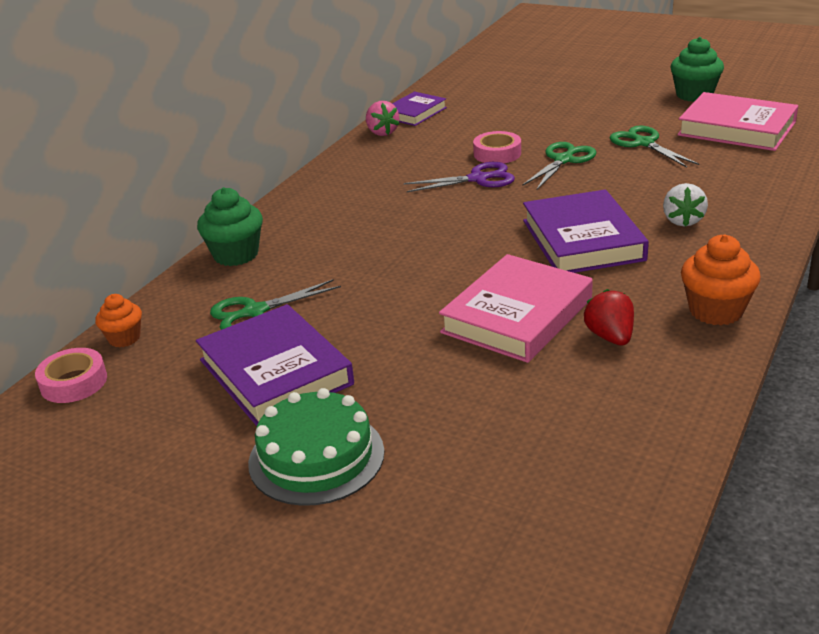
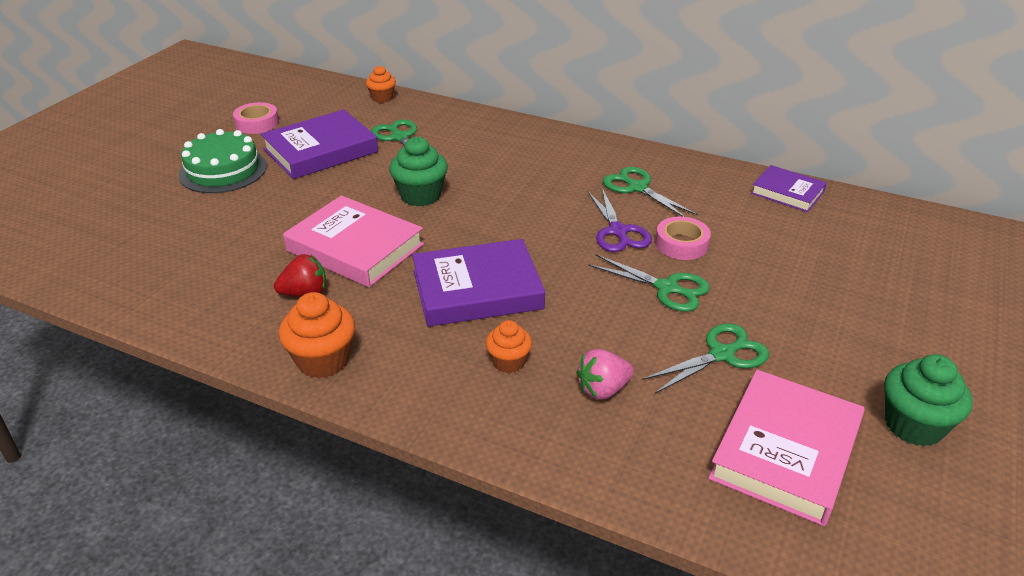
camera: 85 degrees right, 5 degrees up
(74, 382) = (339, 90): pink tape -> pink tape (257, 123)
(236, 254) = (485, 123): green cupcake -> green cupcake (420, 195)
(382, 132) = (730, 175): pink strawberry -> pink strawberry (603, 390)
(400, 171) = (637, 188): none -> green scissors
(683, 221) = (508, 362): white strawberry -> orange cupcake

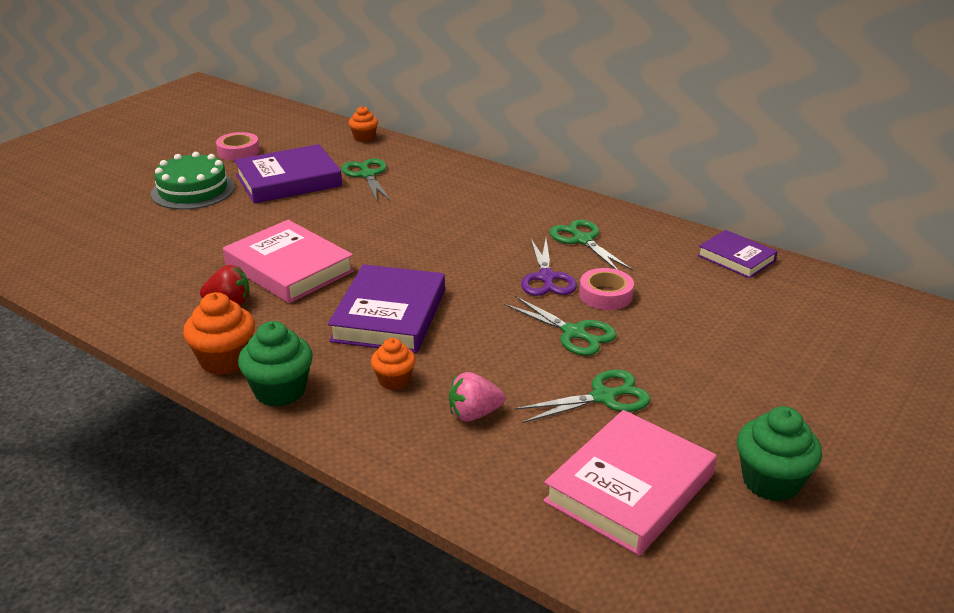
camera: 10 degrees right, 5 degrees down
(420, 195) = (367, 228): green cupcake -> green cupcake (280, 391)
(477, 289) = (389, 315): purple book -> purple book turned 75 degrees counterclockwise

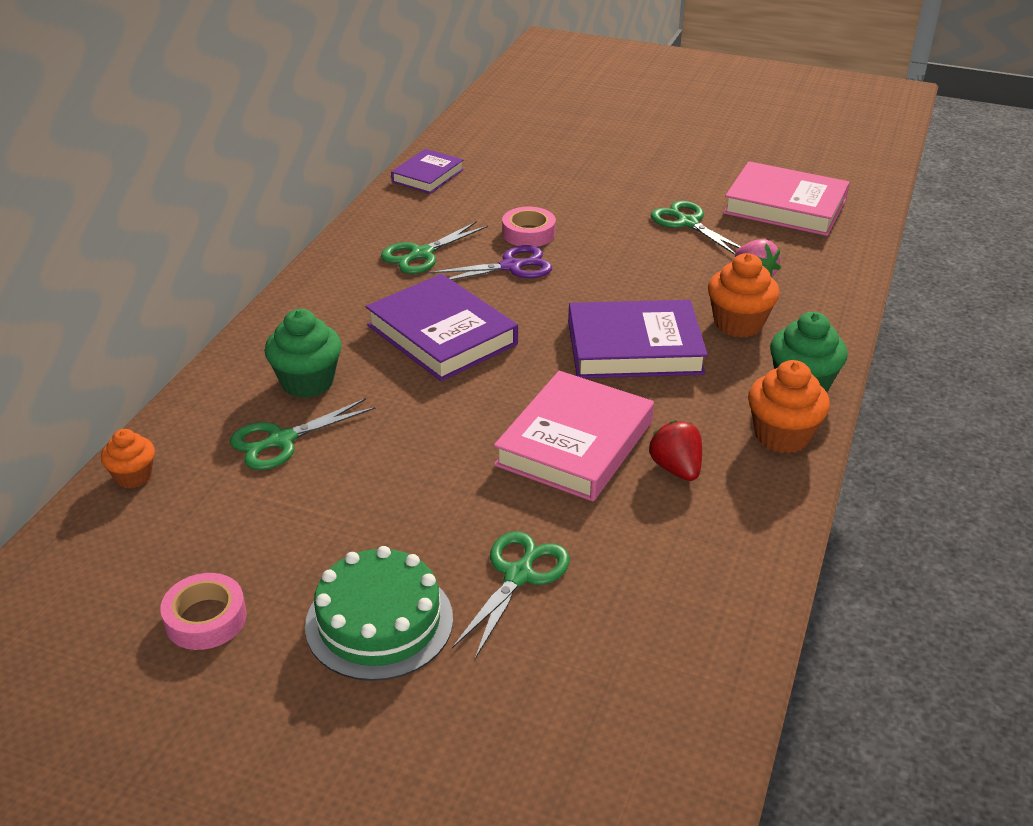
camera: 105 degrees left, 5 degrees up
(288, 180) = (317, 517): purple book -> purple book (441, 335)
(394, 380) = (738, 323): orange cupcake -> orange cupcake, size x1.60
(574, 333) = (603, 243): green scissors -> green scissors (518, 575)
(771, 481) = (736, 160): green cupcake -> green cupcake (307, 382)

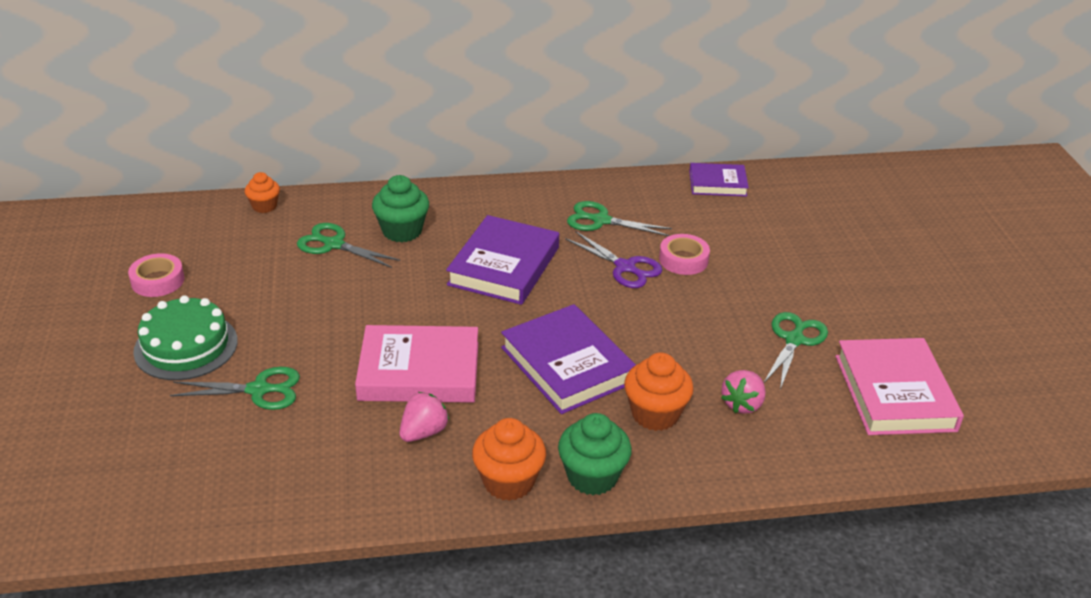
camera: 60 degrees right, 0 degrees up
(676, 468) = (423, 432): red strawberry -> pink strawberry

